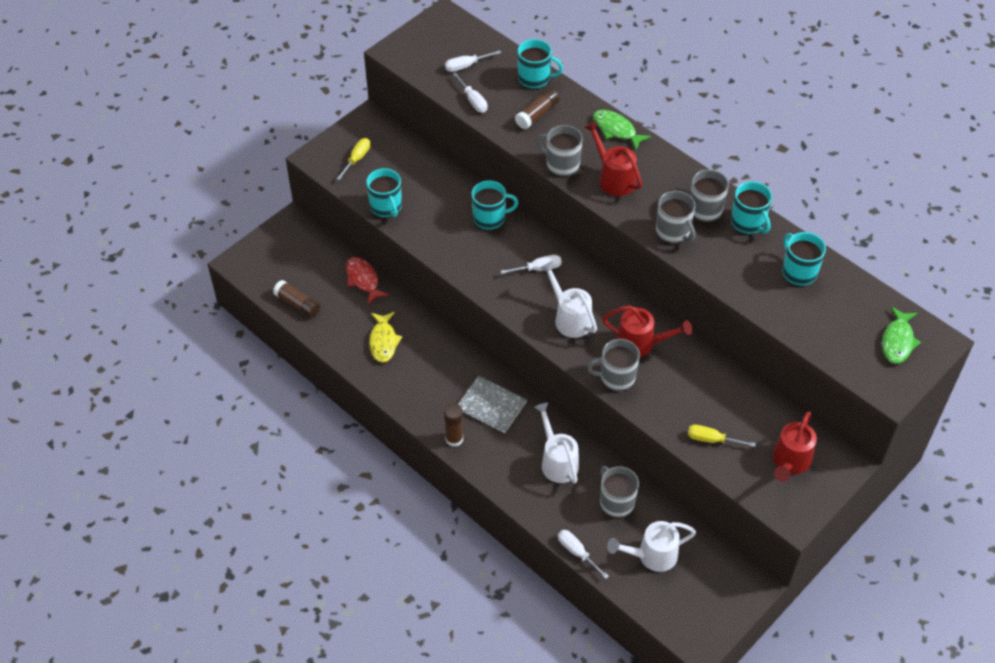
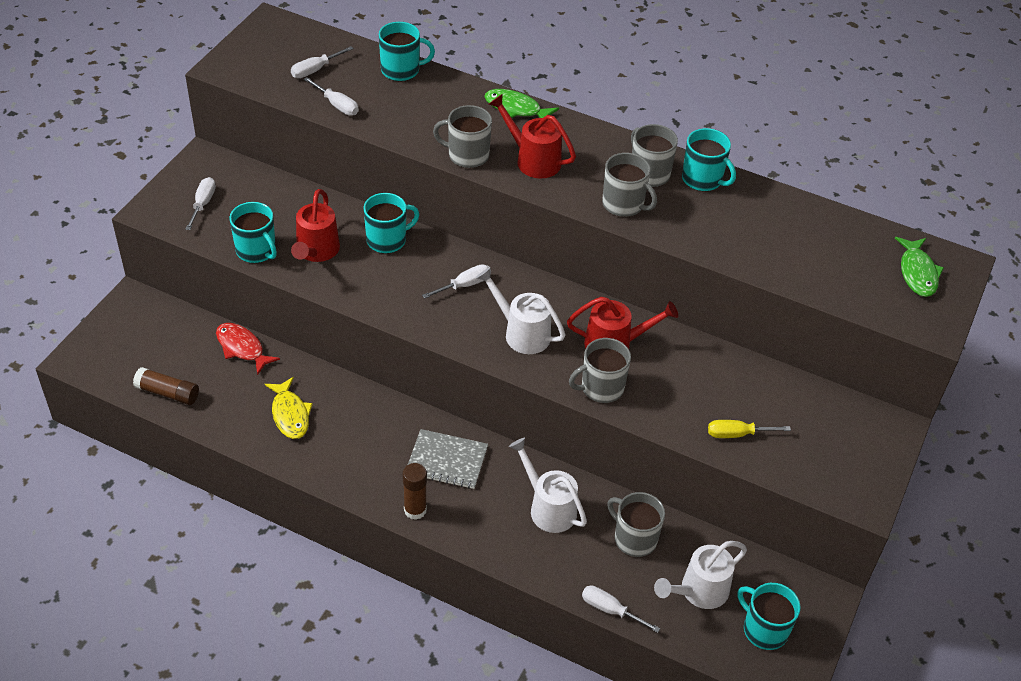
camera: 20 degrees left, 5 degrees down
(357, 159) = (203, 204): yellow screwdriver -> white screwdriver
(537, 114) = (418, 107): brown glue stick -> none
(789, 462) = (833, 440): red watering can -> red watering can (316, 252)
(798, 271) = (779, 220): turquoise mug -> turquoise mug (764, 629)

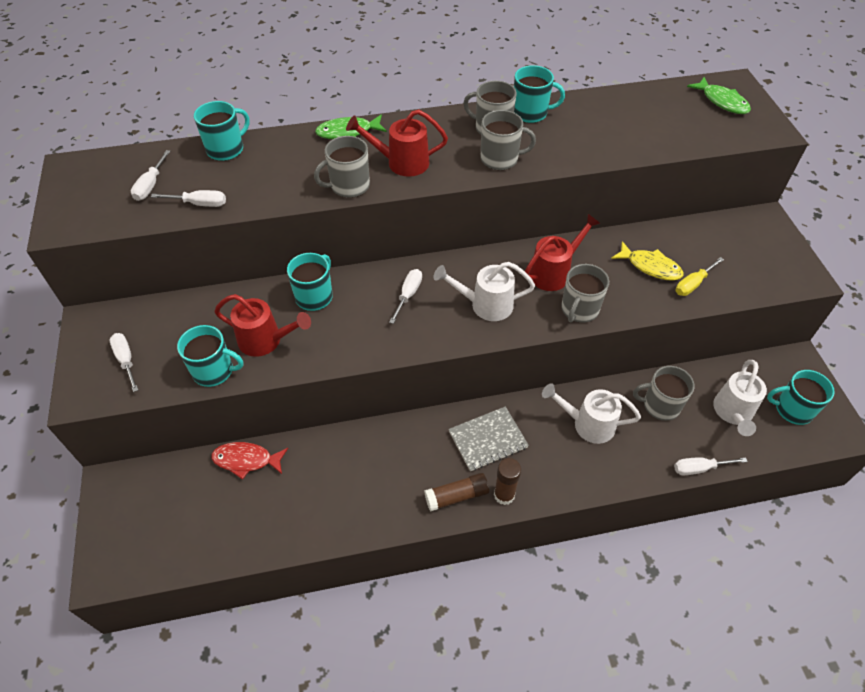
camera: 35 degrees left, 5 degrees up
(168, 393) = (217, 543): brown glue stick -> brown glue stick (457, 496)
(290, 414) = (338, 488): yellow fish -> yellow fish (650, 266)
(316, 252) = (266, 340): red watering can -> red watering can turned 45 degrees counterclockwise

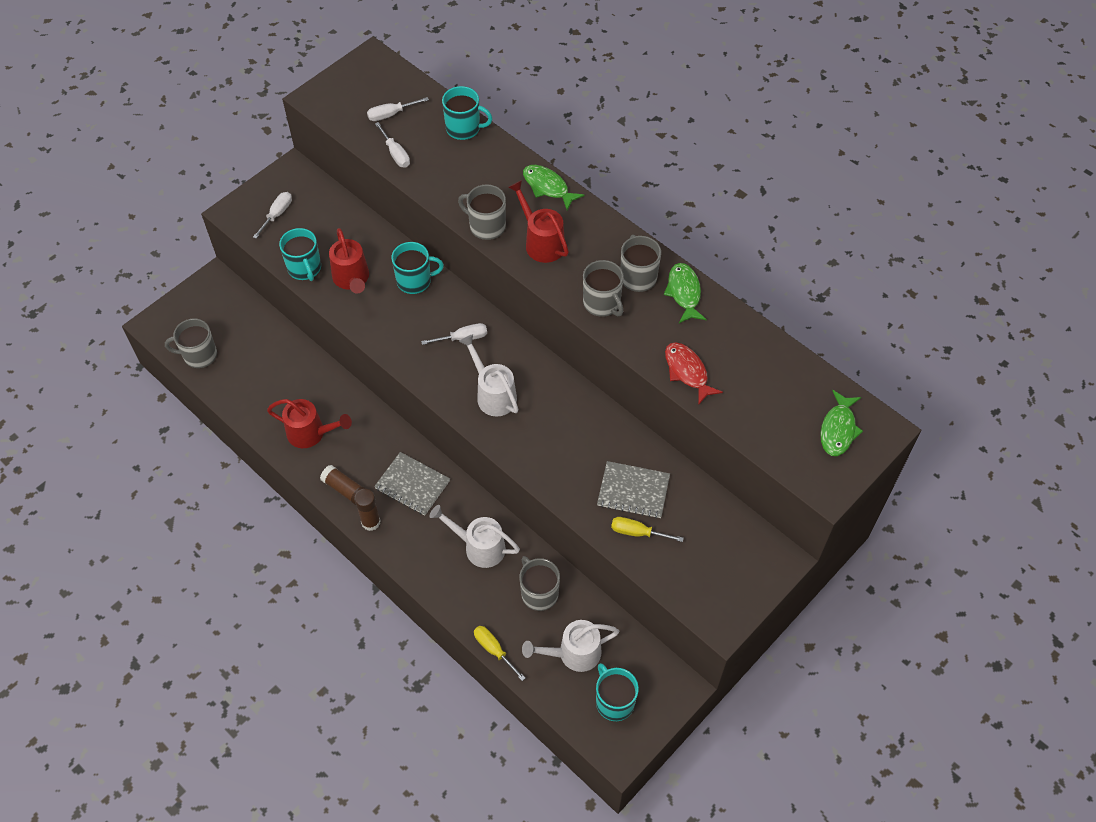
camera: 55 degrees right, 5 degrees up
(246, 460) = (285, 344): red fish -> red fish (687, 372)
(530, 113) = (684, 292): turquoise mug -> green fish
(554, 272) = (568, 423): red watering can -> red watering can (311, 433)
(579, 309) = (539, 461): grey mug -> grey mug (199, 355)
(587, 424) = (478, 547): white watering can -> white watering can turned 45 degrees counterclockwise
(650, 266) = (633, 491): yellow fish -> grey notebook
(699, 468) = (494, 650): white screwdriver -> yellow screwdriver

